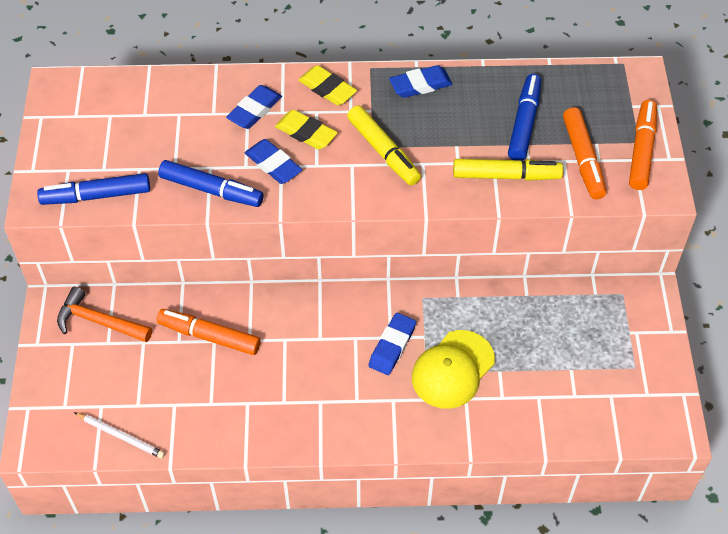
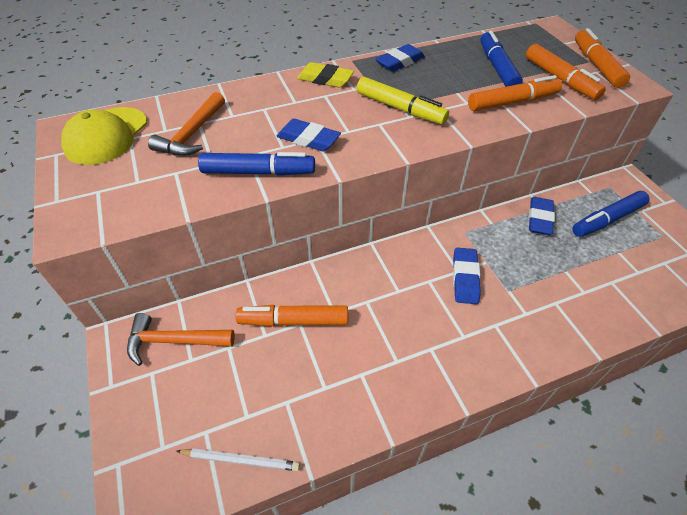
camera: 20 degrees left, 5 degrees down
(96, 196) = (136, 206): blue marker -> blue marker (607, 220)
(168, 127) = (192, 134): none -> orange hammer
(254, 110) = (269, 105): blue eraser -> blue eraser (539, 219)
(306, 133) = (325, 111): yellow eraser -> none
(452, 369) = (528, 282): yellow cap -> yellow cap (106, 136)
(506, 176) = (512, 102): yellow marker -> orange marker

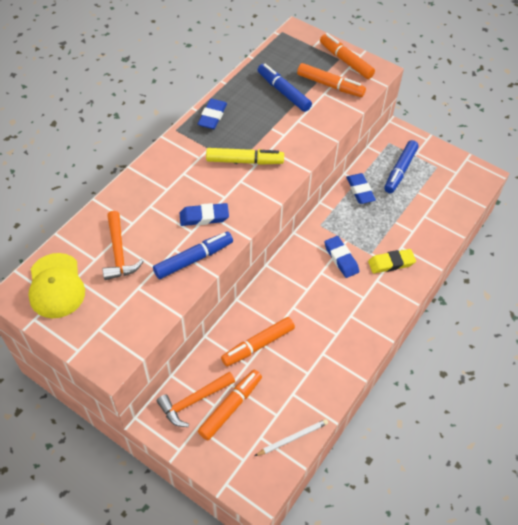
camera: 35 degrees left, 5 degrees up
(325, 79) = (171, 158): yellow eraser -> yellow eraser (391, 263)
(512, 102) = (312, 121): orange marker -> orange marker (230, 407)

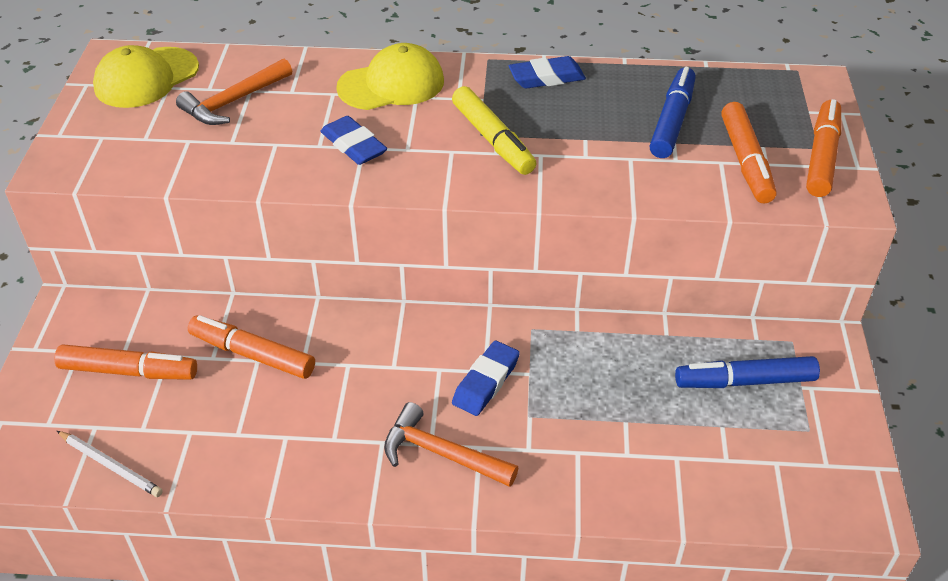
camera: 60 degrees right, 10 degrees down
(164, 178) = (391, 84): none -> yellow cap
(193, 259) = (271, 167): blue marker -> none
(193, 401) = (118, 329): orange hammer -> orange hammer (441, 453)
(360, 190) = (647, 347): blue eraser -> none
(391, 263) = (531, 452): yellow eraser -> none

